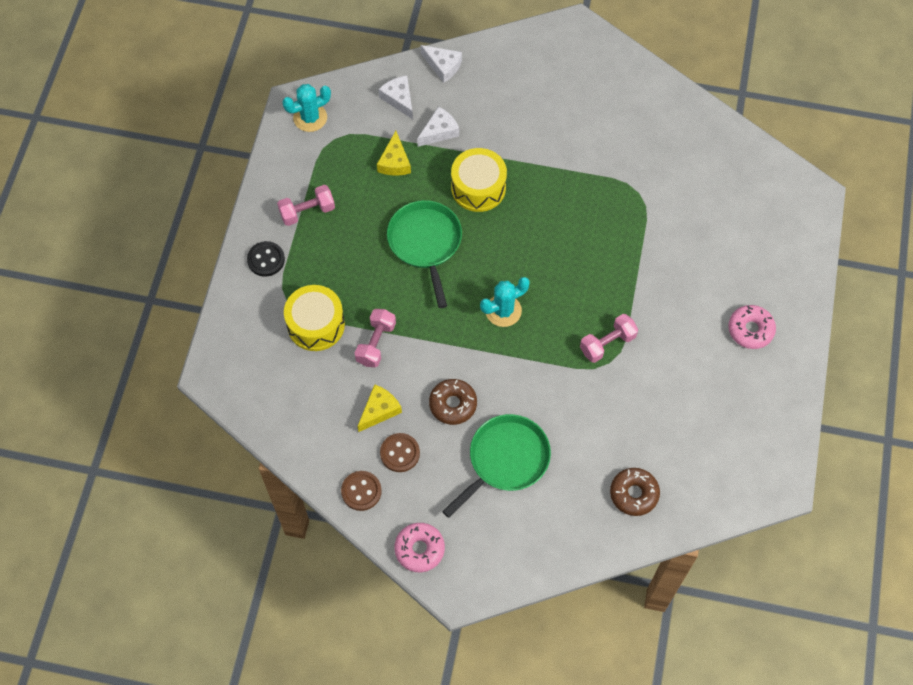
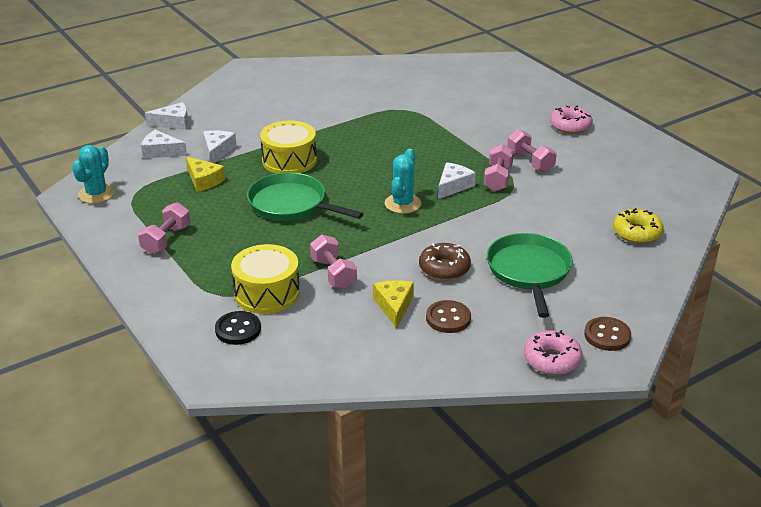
camera: 45 degrees left, 30 degrees down
(266, 260) = (167, 283): black button -> black button (238, 329)
(361, 491) = (453, 359): brown button -> brown button (607, 335)
(563, 323) = (453, 186): none -> white cheese
(634, 494) = (637, 233): brown donut -> yellow donut
(658, 345) = (530, 162): none -> pink dumbbell

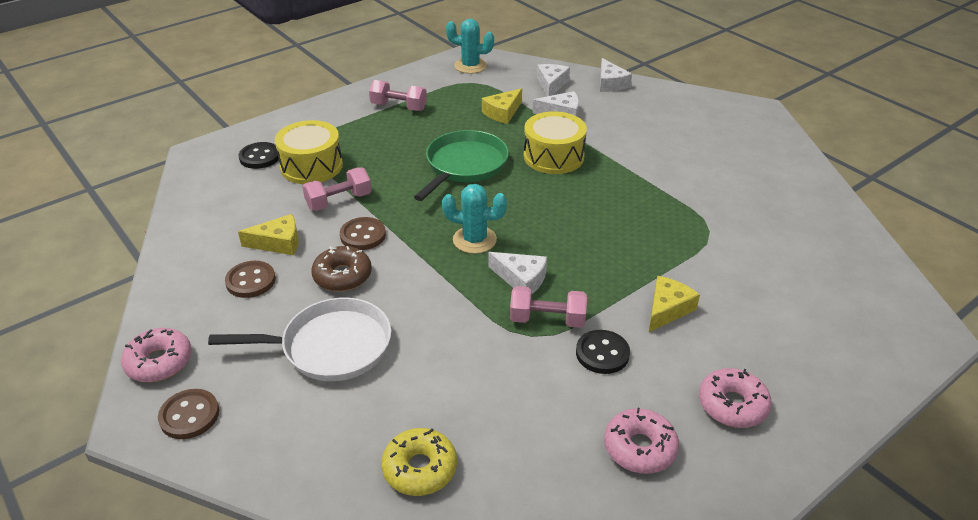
camera: 85 degrees right, 5 degrees up
(389, 259) = (363, 235): none -> brown button
(487, 135) = (667, 309): none -> yellow cheese
(529, 271) = (331, 346): green pan -> white pan
(530, 162) = (602, 353): pink dumbbell -> black button
(607, 158) = (639, 448): none -> pink donut

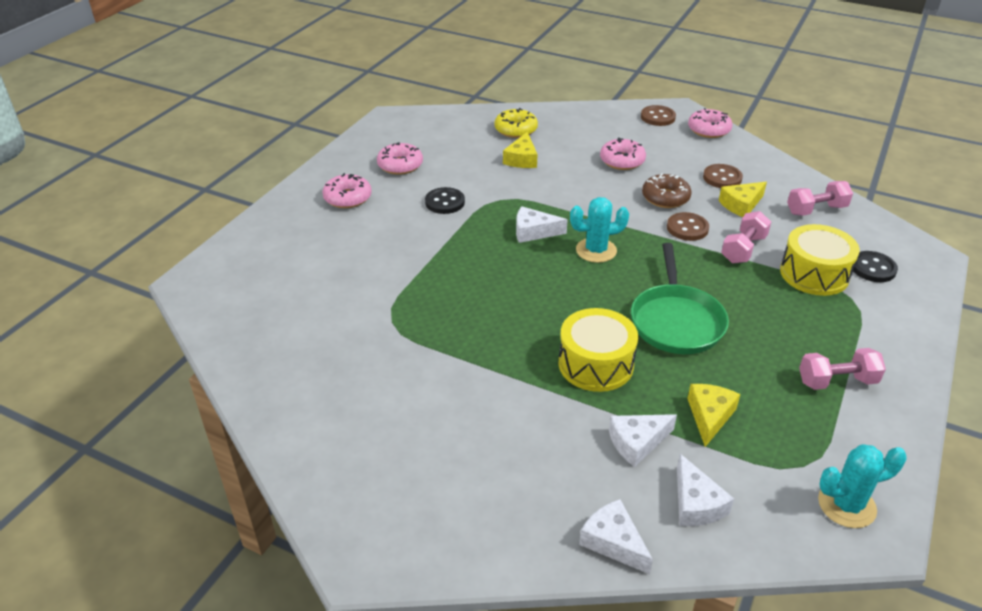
camera: 155 degrees right, 0 degrees up
(331, 346) = (622, 161): white pan -> pink donut
(547, 319) = (495, 211): pink dumbbell -> pink dumbbell (816, 210)
(667, 309) = (409, 242): yellow cheese -> yellow cheese (522, 159)

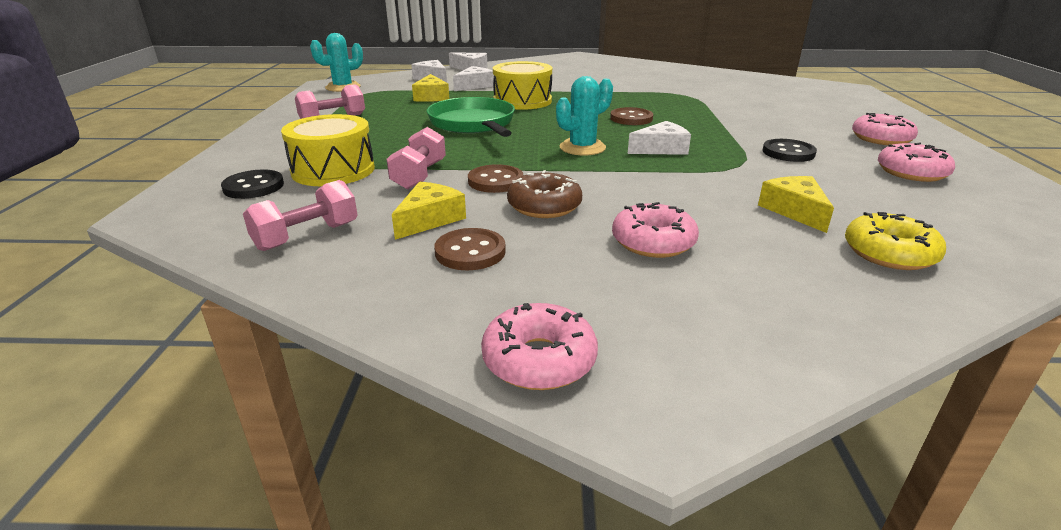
camera: 155 degrees right, 10 degrees down
(657, 117) = (684, 366): brown button -> brown button (631, 118)

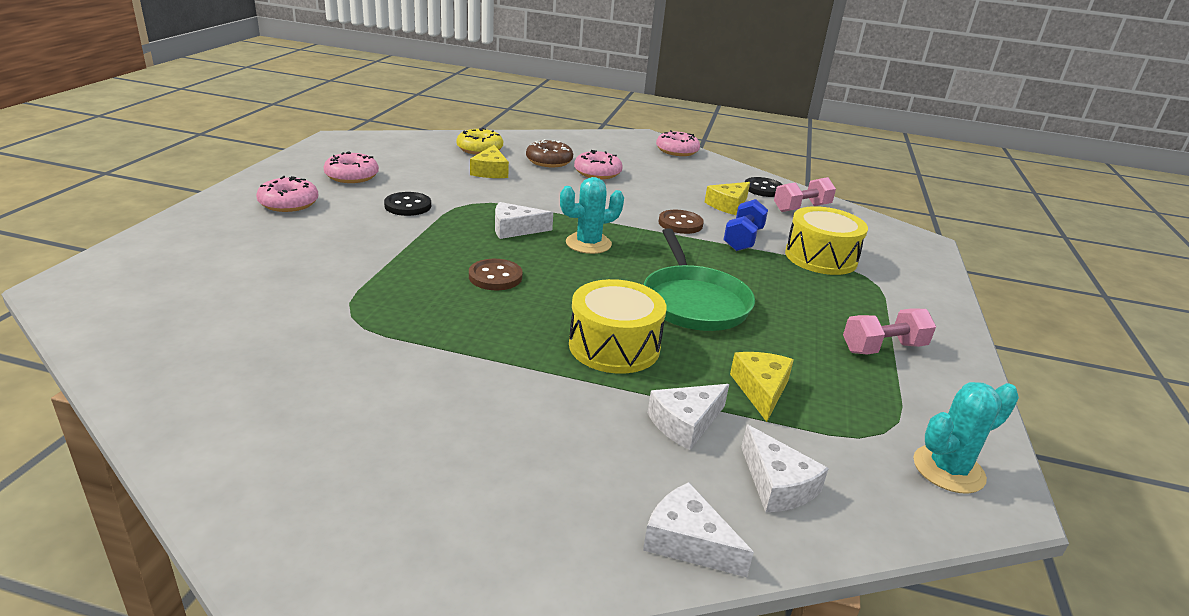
camera: 170 degrees left, 0 degrees up
(253, 187) = (874, 251): black button -> black button (763, 189)
(419, 175) = (743, 239): pink dumbbell -> blue dumbbell
(470, 252) = (702, 185): brown button -> none
(544, 206) = (650, 200): brown donut -> brown donut (549, 161)

